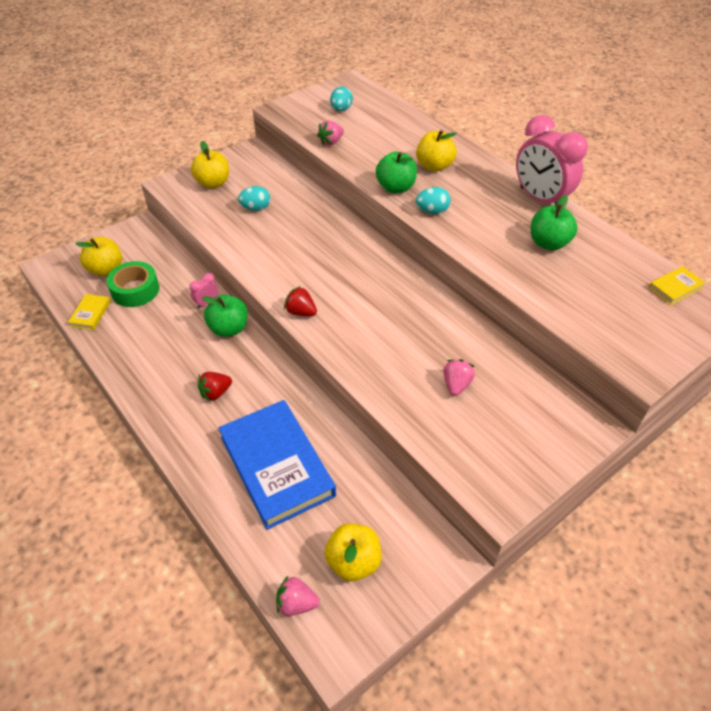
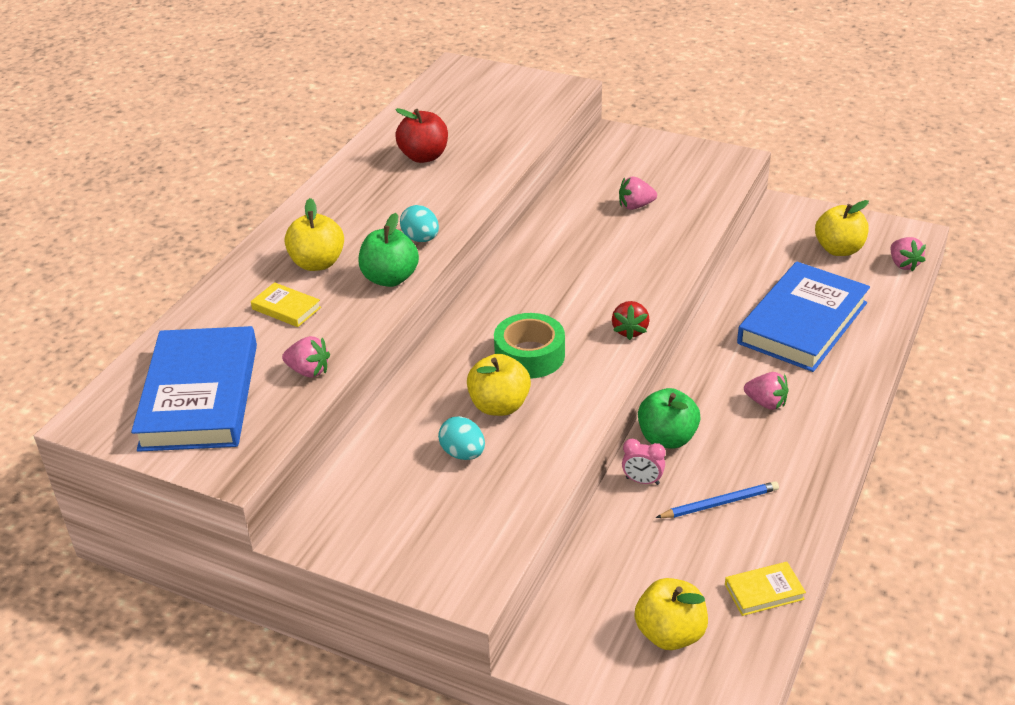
camera: 115 degrees left, 10 degrees down
(135, 290) = (681, 570): green tape -> green tape (529, 355)
(160, 326) = (719, 503): none -> blue pencil
(213, 183) = (430, 533): yellow apple -> yellow apple (499, 406)
(215, 393) = (766, 403): red strawberry -> pink strawberry
(341, 109) = (200, 396): turquoise egg -> blue book
(540, 199) = (341, 176): pink clock -> none
(548, 243) = (424, 156): green apple -> red apple
(675, 288) = (441, 87): yellow book -> yellow book (286, 308)

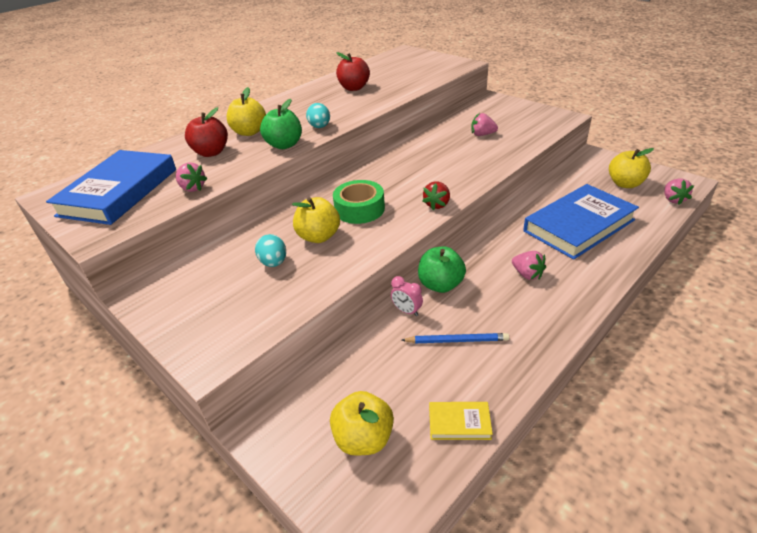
camera: 20 degrees right, 0 degrees up
(286, 308) = (211, 152): yellow book -> red apple

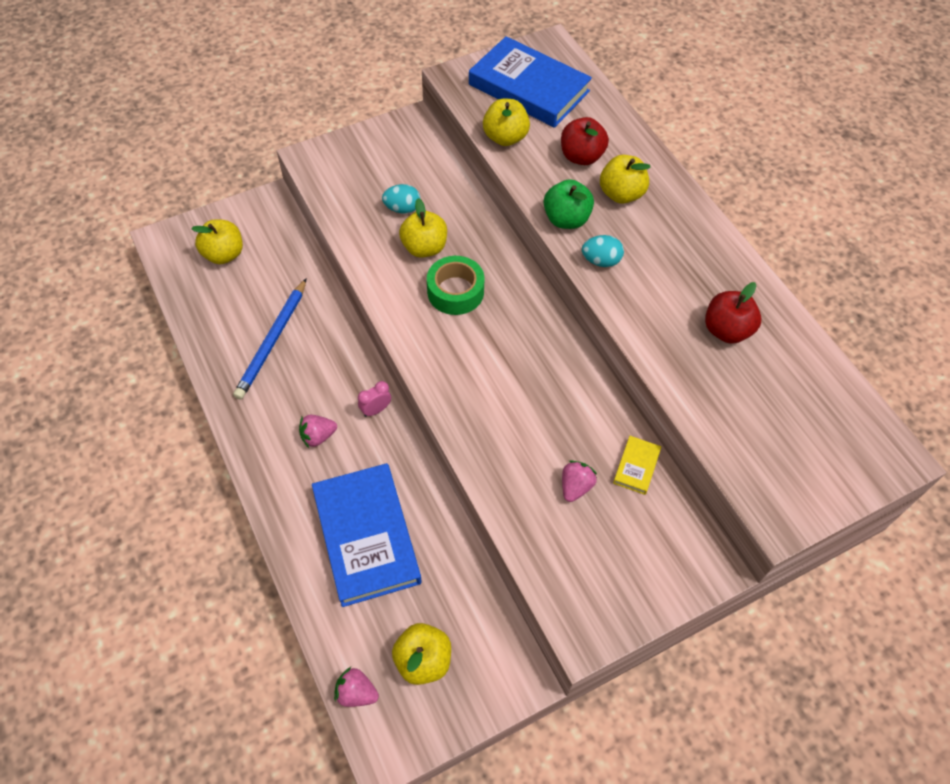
camera: 105 degrees right, 20 degrees up
(192, 188) = (505, 137): pink strawberry -> yellow apple
(407, 311) = (328, 319): pink clock -> pink clock (376, 410)
(437, 205) = (425, 361): red strawberry -> none
(440, 285) = (346, 357): green apple -> none
(457, 340) = (272, 341): blue pencil -> blue pencil, size x1.56
(459, 423) = (199, 311): yellow book -> yellow book (636, 466)

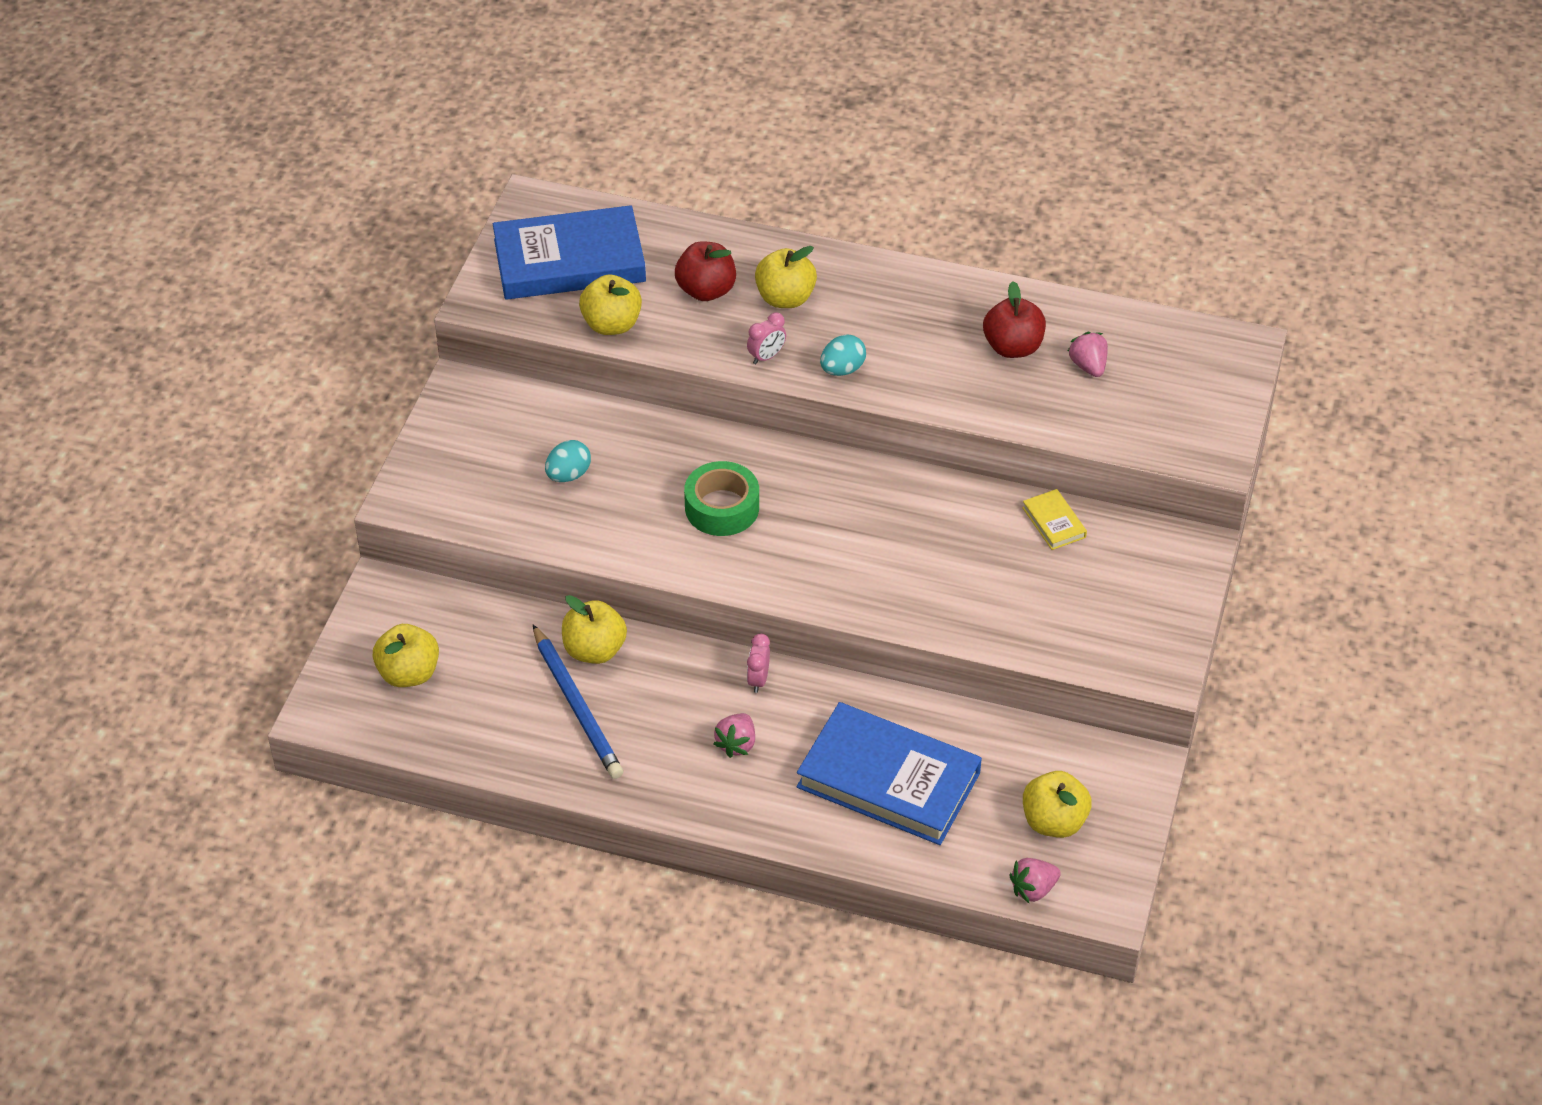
camera: 45 degrees left, 10 degrees down
(424, 247) = (640, 493): yellow apple -> yellow apple (594, 650)
(566, 219) = (766, 357): green apple -> pink clock
(575, 487) = (1026, 577): pink strawberry -> pink strawberry (1088, 366)

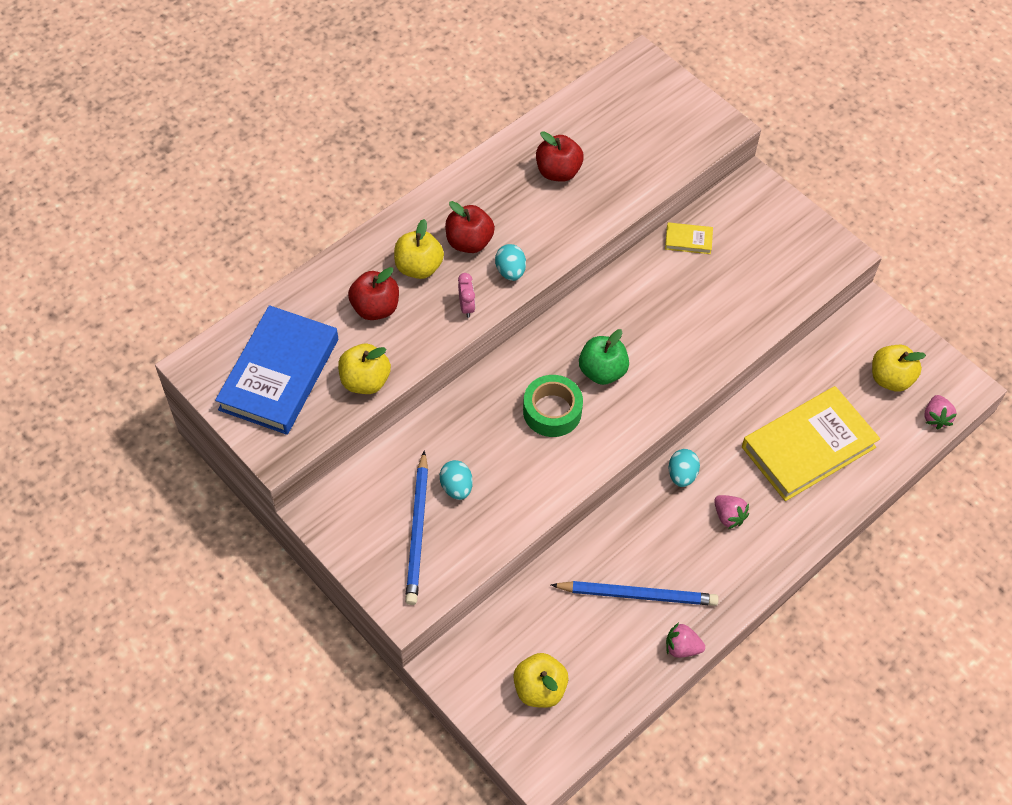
camera: 60 degrees left, 10 degrees up
(495, 469) = (418, 531): none -> blue pencil
(594, 650) = (594, 558): yellow apple -> none
(758, 680) = (682, 475): pink clock -> turquoise egg
(807, 526) = (602, 371): none -> green apple
(852, 321) = (469, 242): none -> red apple
(888, 780) = (808, 447): blue book -> yellow book
(1088, 366) = (603, 144): pink strawberry -> pink strawberry (682, 647)

